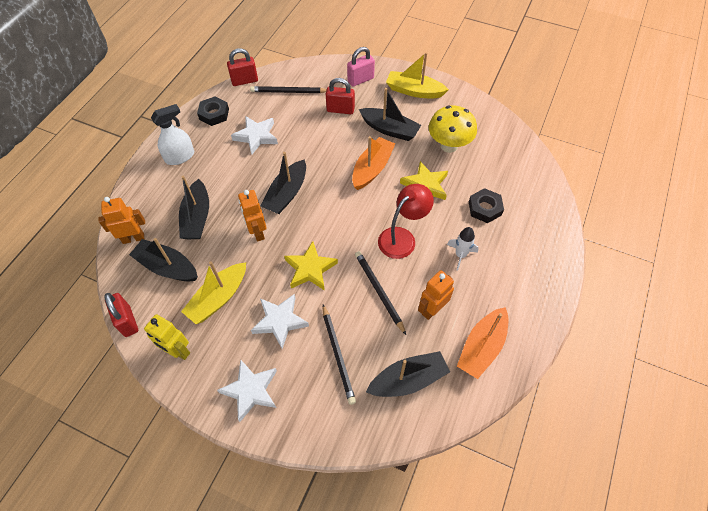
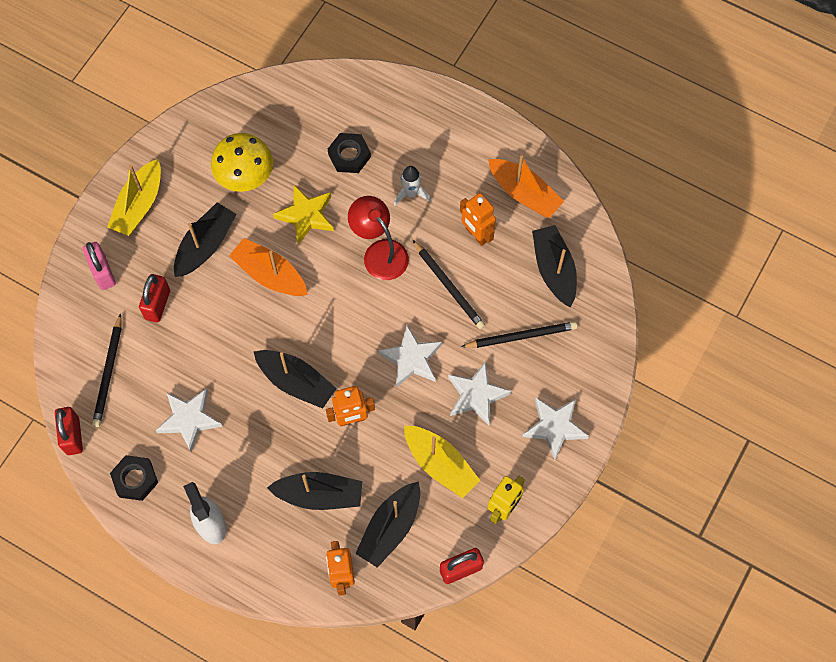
camera: 85 degrees left, 10 degrees up
(310, 269) = (411, 359): yellow star -> white star
(379, 291) = (449, 286): black pencil -> black pencil turned 105 degrees counterclockwise

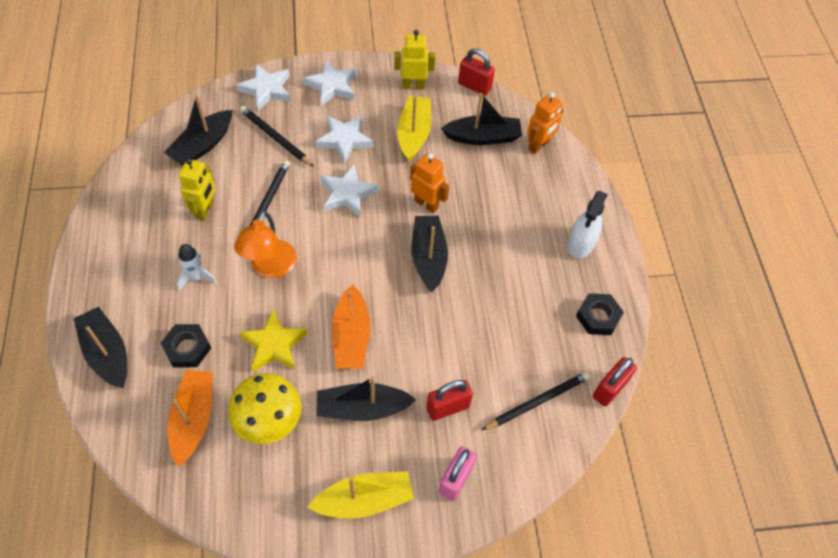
camera: 130 degrees left, 10 degrees down
(189, 419) = (521, 311): white star -> white star (266, 89)
(319, 495) = (498, 190): black boat -> black boat (107, 353)
(379, 252) = (270, 267): red lamp -> orange lamp
(476, 234) = (205, 210): orange robot -> yellow robot
(524, 193) = (142, 198): orange boat -> orange boat (193, 419)

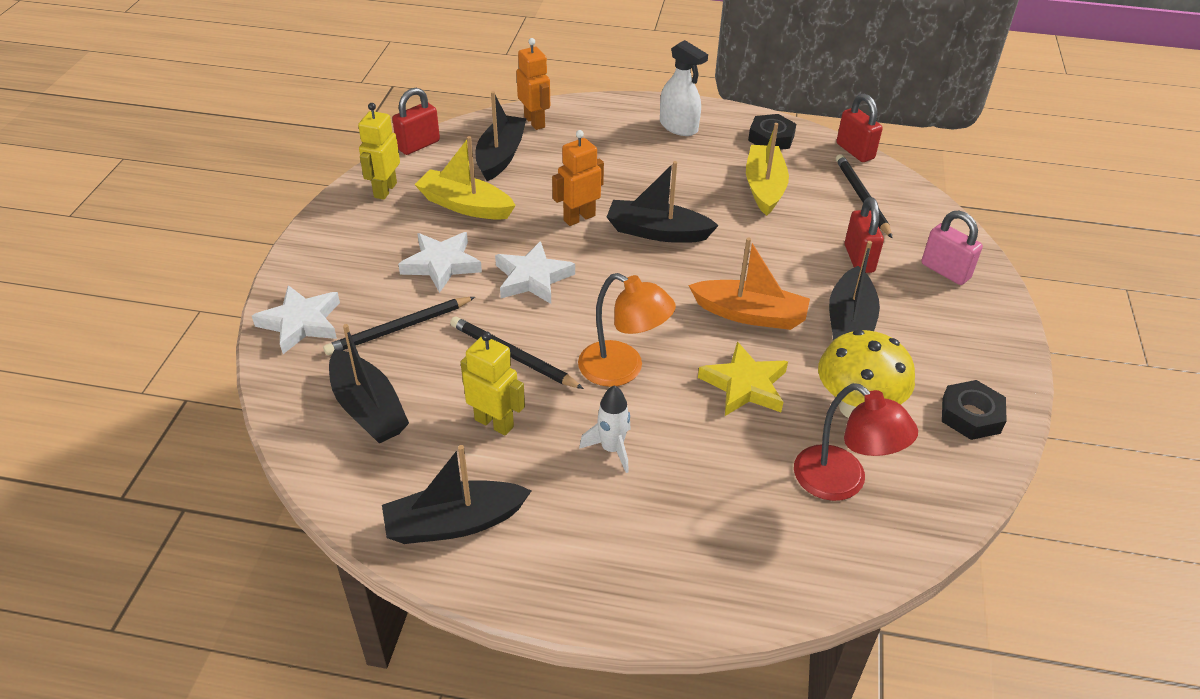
camera: 70 degrees left, 15 degrees down
(107, 353) = (714, 572): black boat -> black boat (454, 523)
(187, 348) = (729, 475): black nut -> black nut (971, 415)
(193, 419) = (841, 483): orange boat -> red lamp
(332, 86) = (338, 258): white star -> none
(364, 500) = (965, 343): yellow boat -> yellow boat (764, 187)

